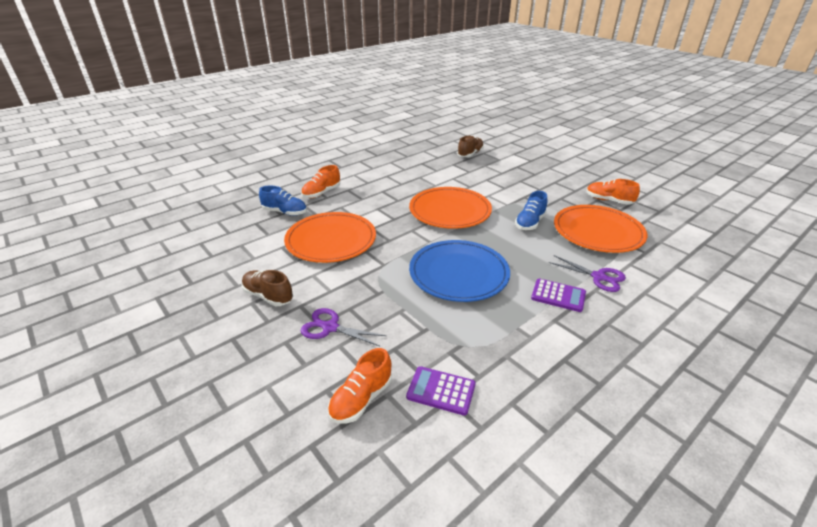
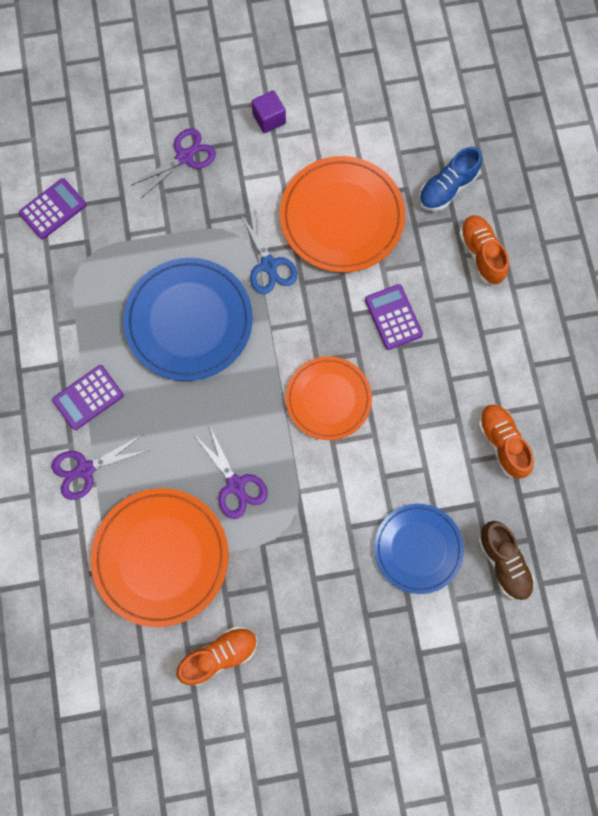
camera: 120 degrees right, 40 degrees up
(268, 296) = (269, 119): brown shoe -> purple cube
(361, 399) = (85, 147): orange shoe -> orange shoe (502, 443)
(382, 206) = (393, 317): none -> purple calculator
(388, 256) = (269, 265): none -> blue scissors
(450, 211) = (328, 399): orange plate -> orange plate, size x0.66
(490, 171) = (418, 548): none -> blue plate
(530, 222) = (235, 484): blue shoe -> purple scissors

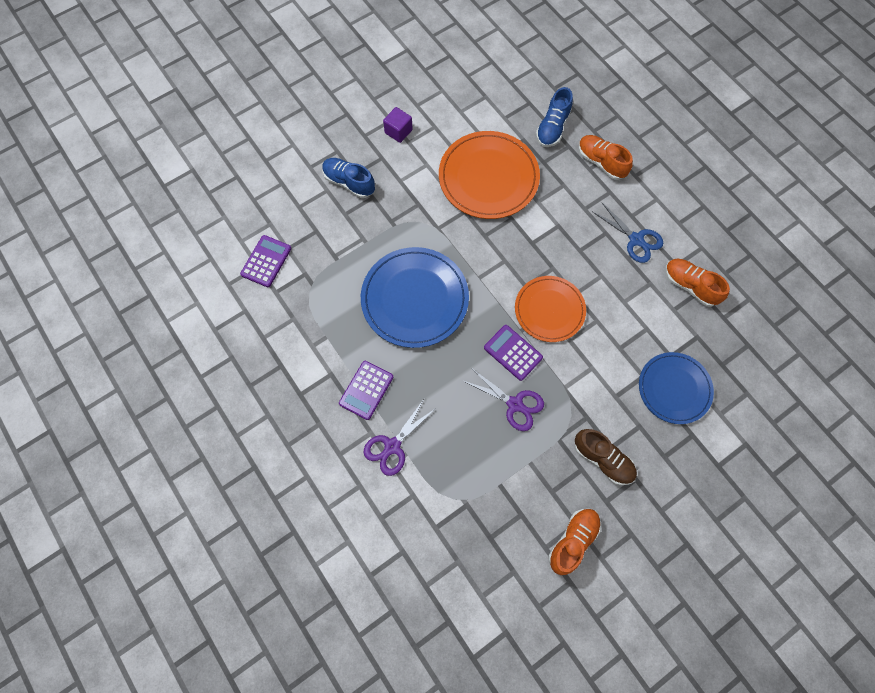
camera: 25 degrees left, 5 degrees down
(161, 557) = (487, 486): orange plate -> none
(184, 157) = (349, 182): purple scissors -> blue shoe
(269, 265) = (453, 233): blue scissors -> blue scissors (636, 239)
(393, 317) = (564, 231): purple calculator -> purple calculator (513, 352)
(503, 562) = (739, 370): brown shoe -> brown shoe (602, 459)

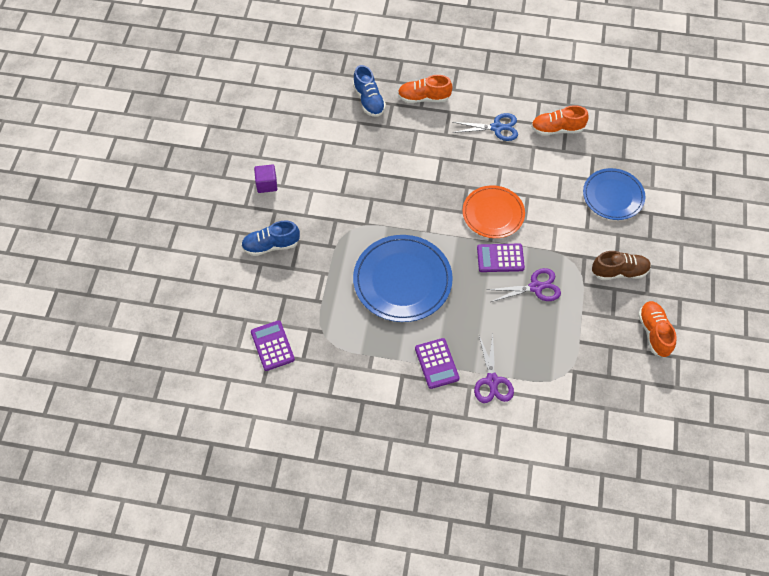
camera: 45 degrees left, 10 degrees down
(488, 177) = (363, 165): orange plate -> none

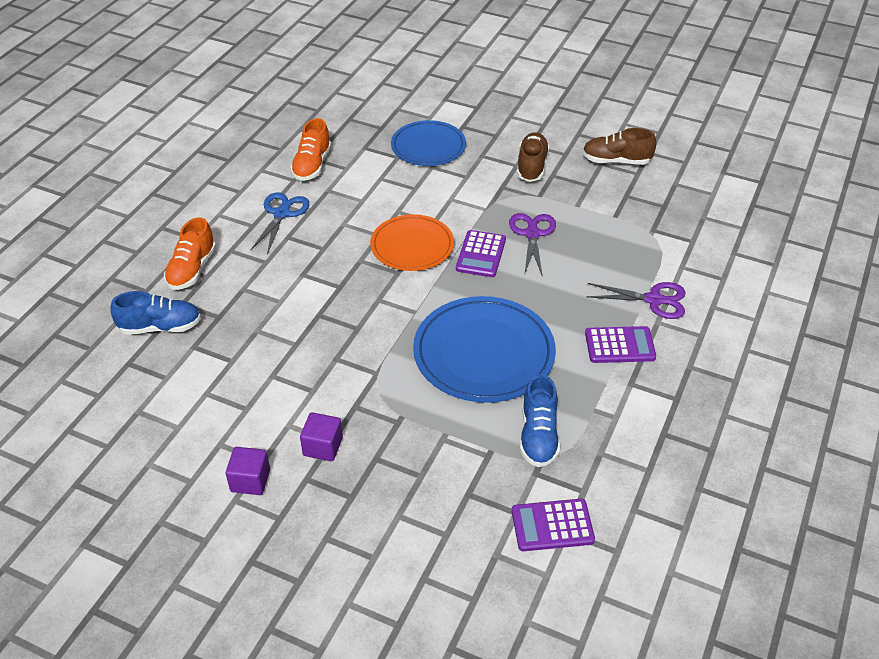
camera: 75 degrees left, 15 degrees down
(271, 245) = (370, 495): blue shoe -> blue shoe (538, 436)
(300, 212) = (323, 447): none -> purple cube
(654, 333) = (616, 161): orange shoe -> brown shoe

